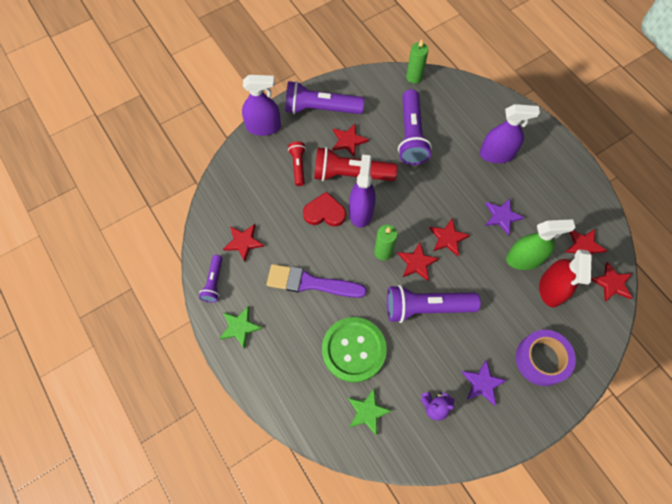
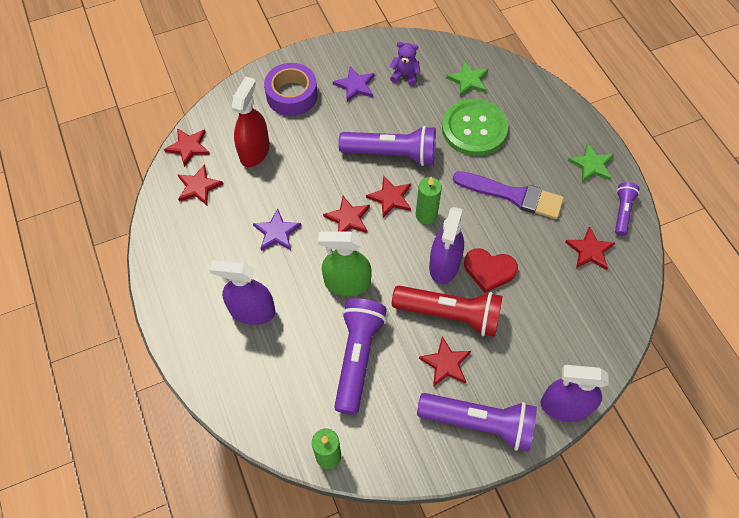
camera: 170 degrees left, 5 degrees down
(298, 166) = (518, 337): red flashlight -> none
(524, 259) = (270, 184): green spray bottle -> green spray bottle (347, 283)

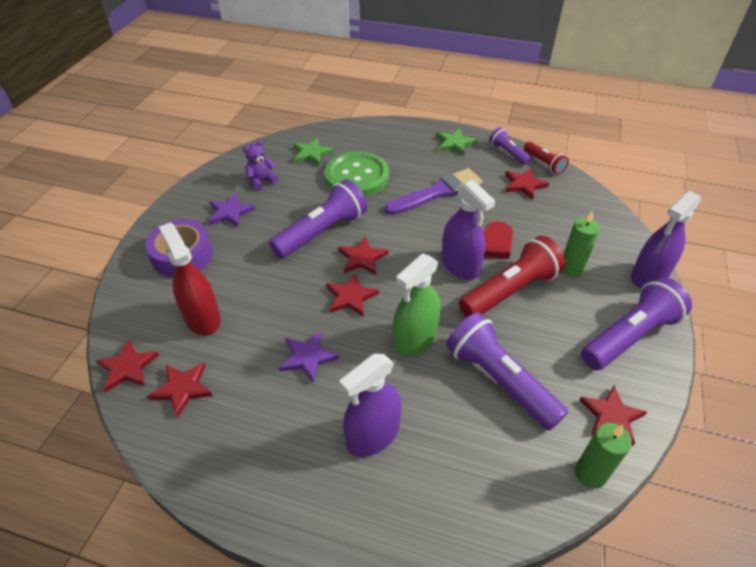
camera: 50 degrees left, 15 degrees down
(426, 215) = (402, 247): green candle -> green candle (571, 268)
(445, 363) = (555, 322): red star -> red star (611, 416)
(638, 248) = (544, 163): none -> red flashlight

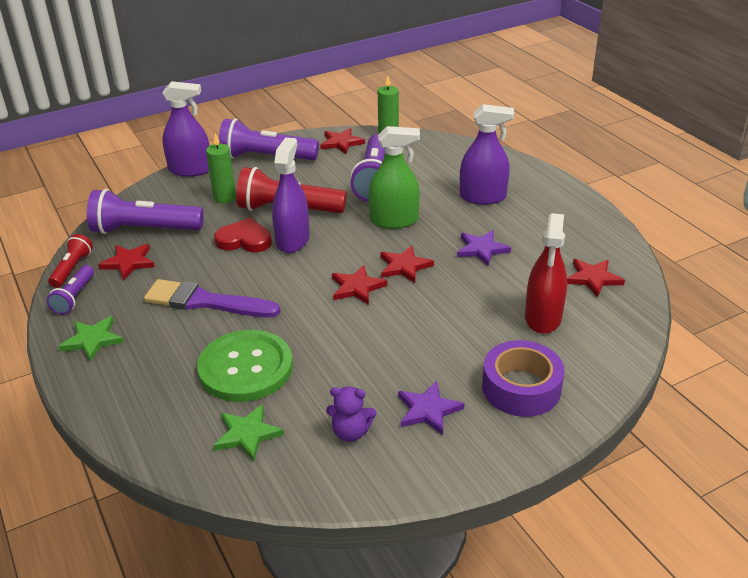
camera: 135 degrees left, 10 degrees down
(128, 367) = (632, 314): red star -> none
(322, 232) = (360, 330): purple flashlight -> purple flashlight (144, 230)

